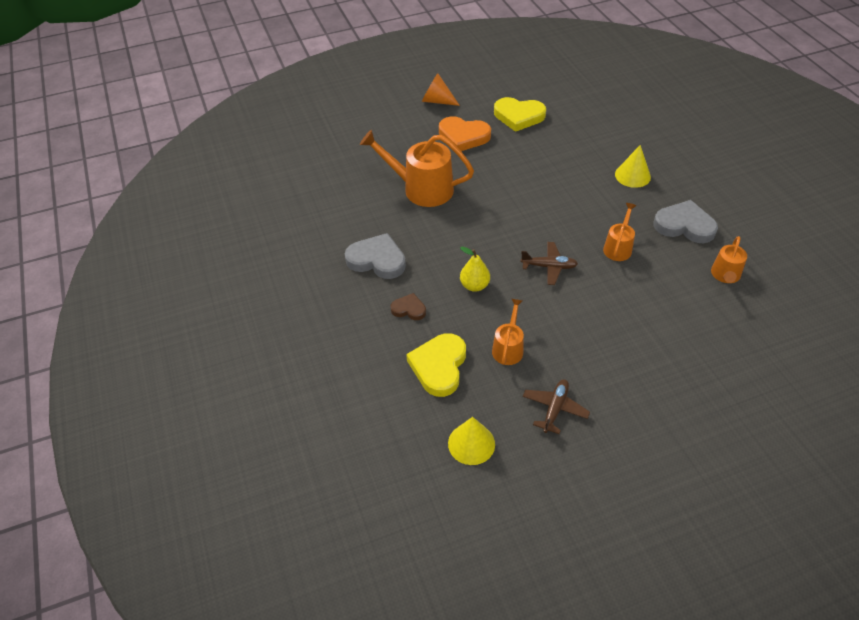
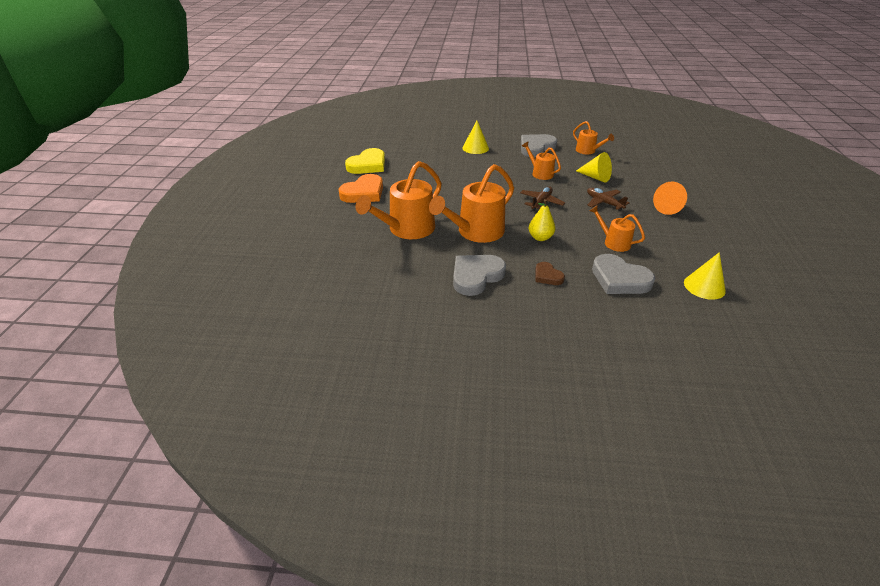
camera: 65 degrees left, 10 degrees down
(409, 309) = (547, 276): brown heart -> brown heart turned 75 degrees counterclockwise
(437, 101) = (303, 191): orange cone -> orange cone (669, 208)
(439, 366) = (619, 279): yellow heart -> grey heart
(451, 236) = (476, 232): none -> orange watering can
(555, 409) = (679, 241): brown plane -> brown plane (604, 203)
(653, 299) = (595, 177): none -> yellow cone

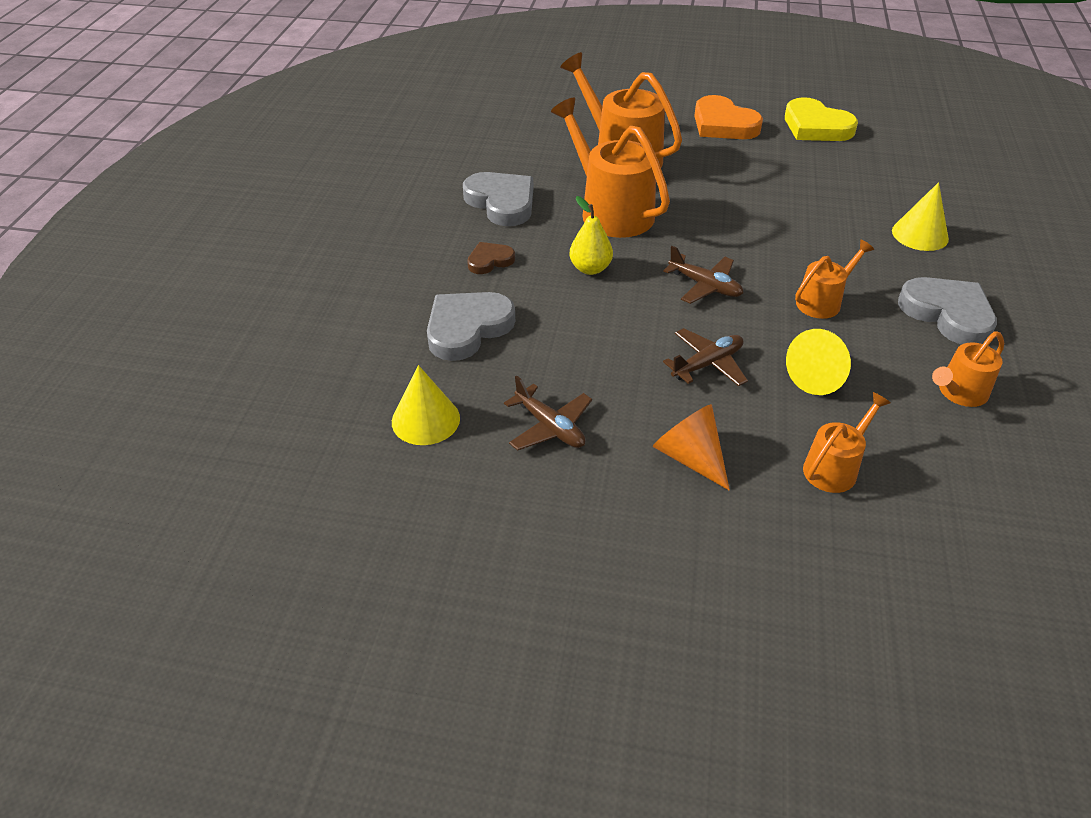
camera: 95 degrees right, 5 degrees up
(614, 242) = (568, 345): orange watering can -> orange watering can (834, 467)
(678, 245) = (550, 427): none -> brown plane

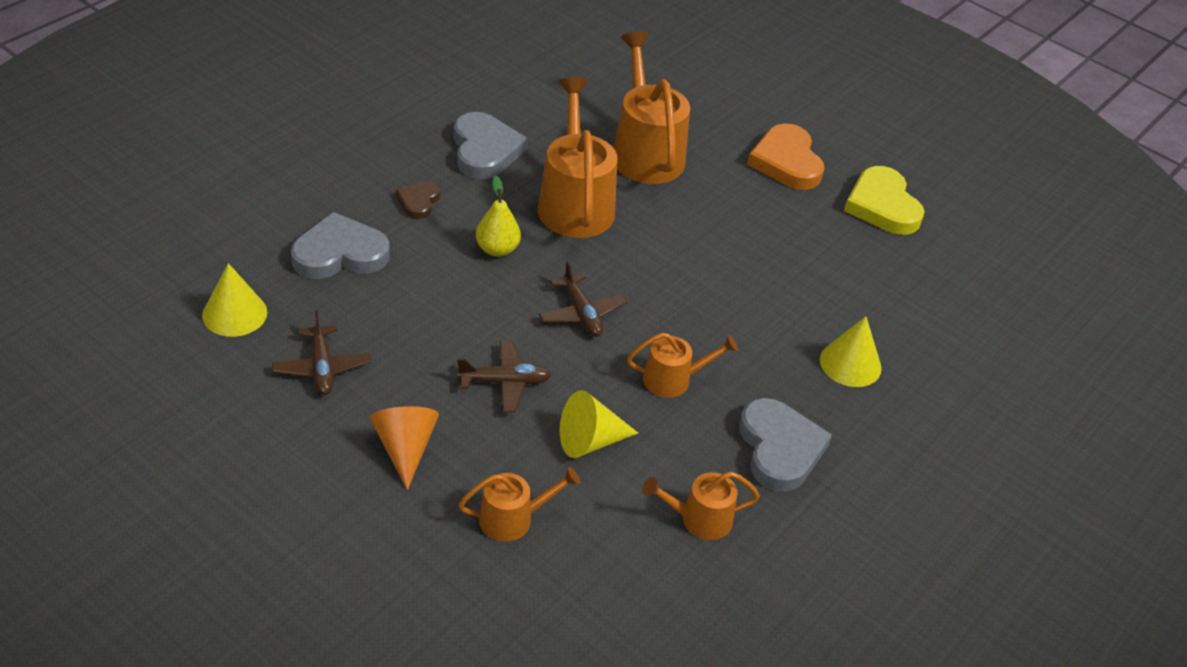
camera: 25 degrees right, 0 degrees up
(490, 261) = (418, 202): brown heart -> brown heart turned 75 degrees counterclockwise

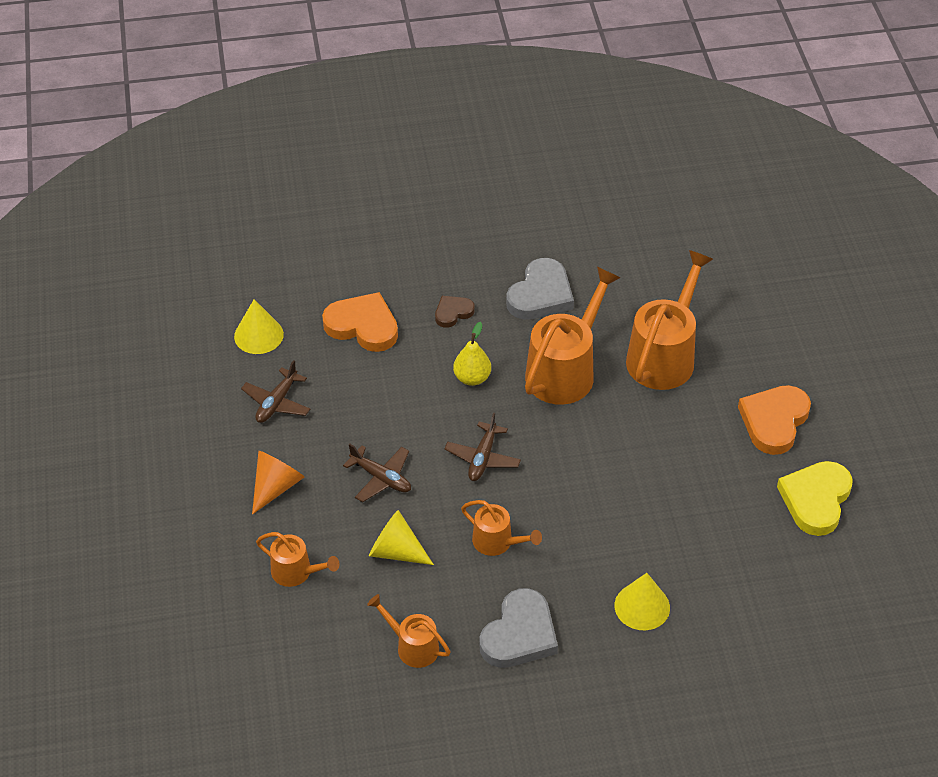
camera: 45 degrees right, 5 degrees up
(340, 254) = (363, 326): grey heart -> orange heart

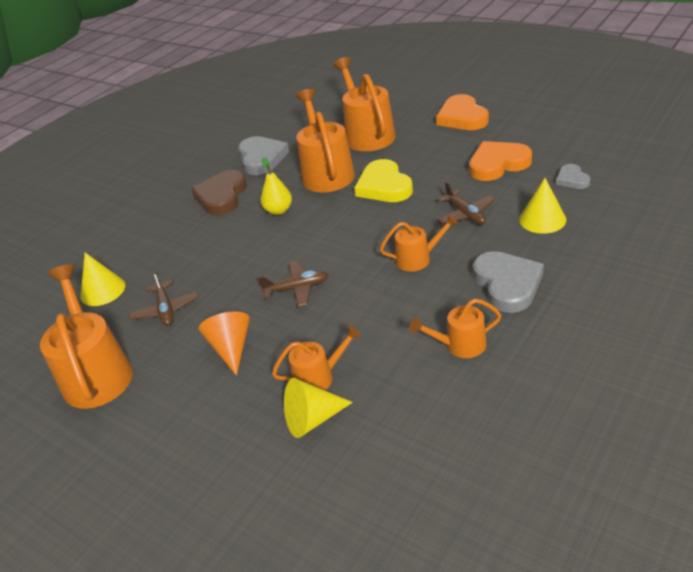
camera: 40 degrees left, 10 degrees down
(176, 417) = (96, 373): none -> orange watering can
(363, 326) = (172, 238): orange heart -> orange heart (498, 164)
(396, 551) = (366, 311): yellow cone -> yellow cone (312, 419)
(453, 313) = (222, 196): brown heart -> brown heart, size x1.82
(482, 458) = (343, 234): brown plane -> brown plane (465, 214)
(735, 593) = (572, 179): none -> grey heart
(815, 500) = (534, 125): yellow heart -> yellow heart (384, 186)

